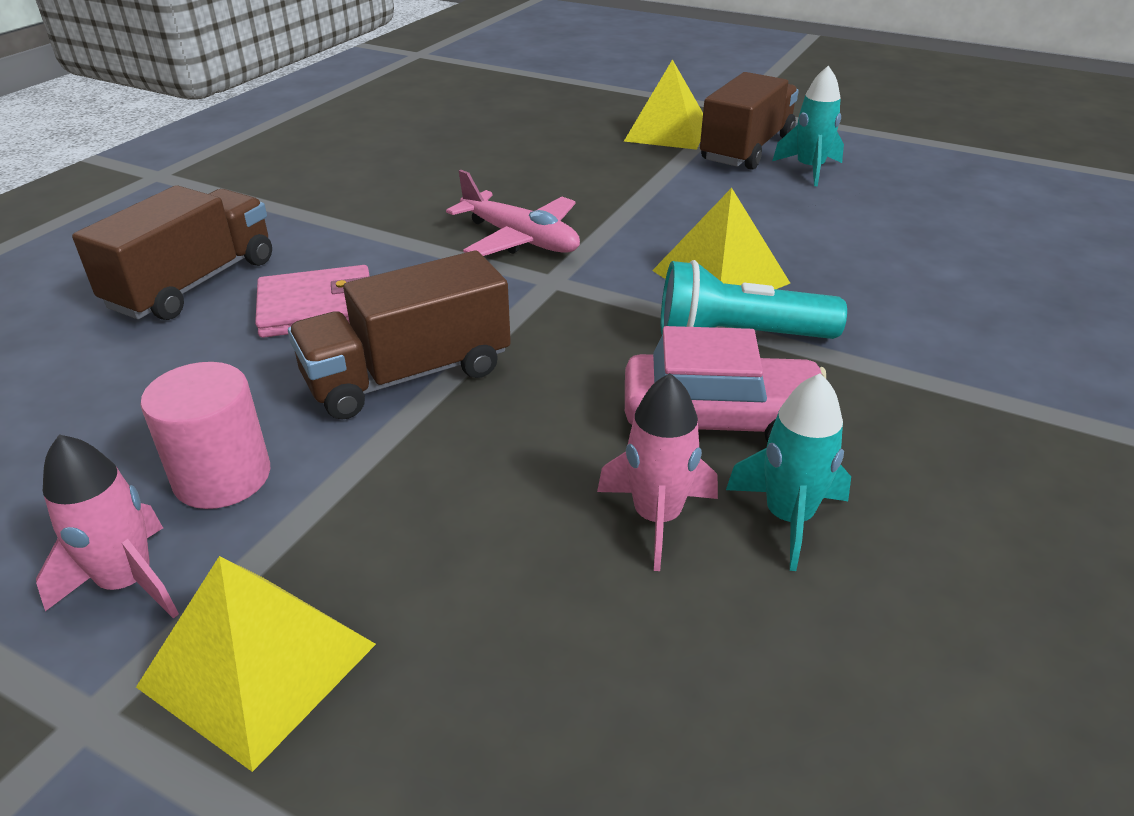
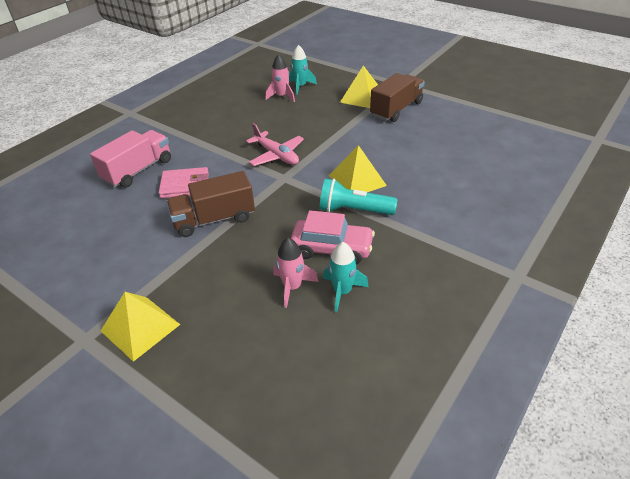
camera: 10 degrees right, 5 degrees up
(128, 582) = (101, 294): pink rocket -> pink rocket (282, 96)
(194, 284) = (138, 170): brown truck -> pink truck
(222, 477) = (138, 257): pink cylinder -> none
(809, 169) = (421, 123): turquoise rocket -> turquoise rocket (300, 86)

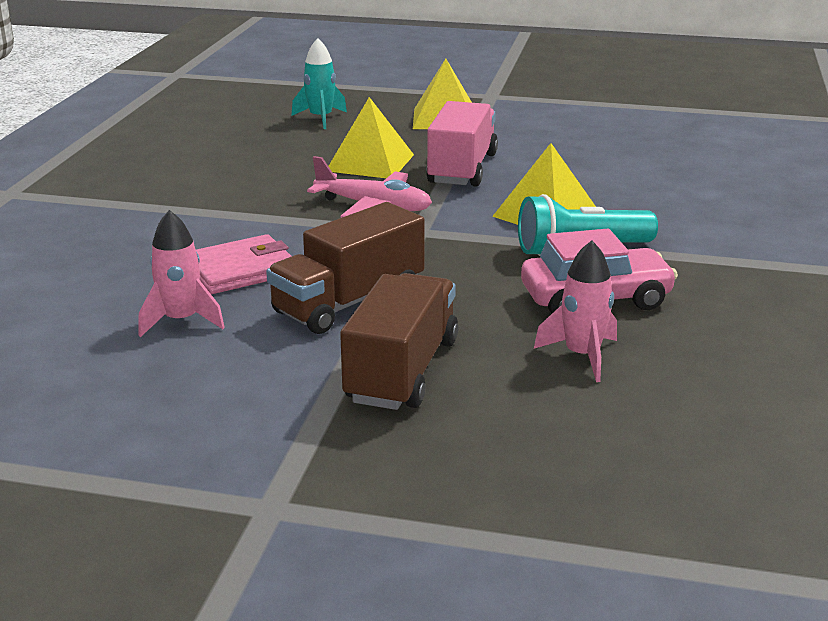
camera: 25 degrees left, 15 degrees down
(138, 170) = (120, 267): pink truck -> pink truck (462, 169)
(140, 327) = (366, 465): yellow pyramid -> yellow pyramid (370, 162)
(282, 96) = (300, 134): pink rocket -> pink rocket (181, 321)
(342, 291) = (668, 344): turquoise rocket -> none
(396, 109) = (517, 125): brown truck -> brown truck (402, 371)

